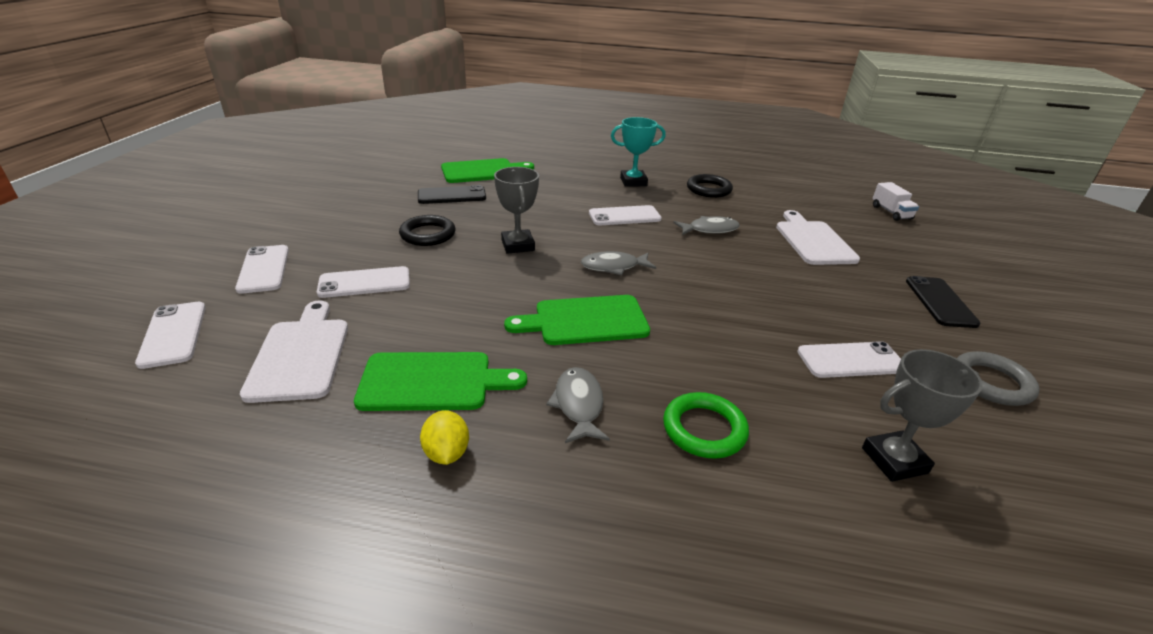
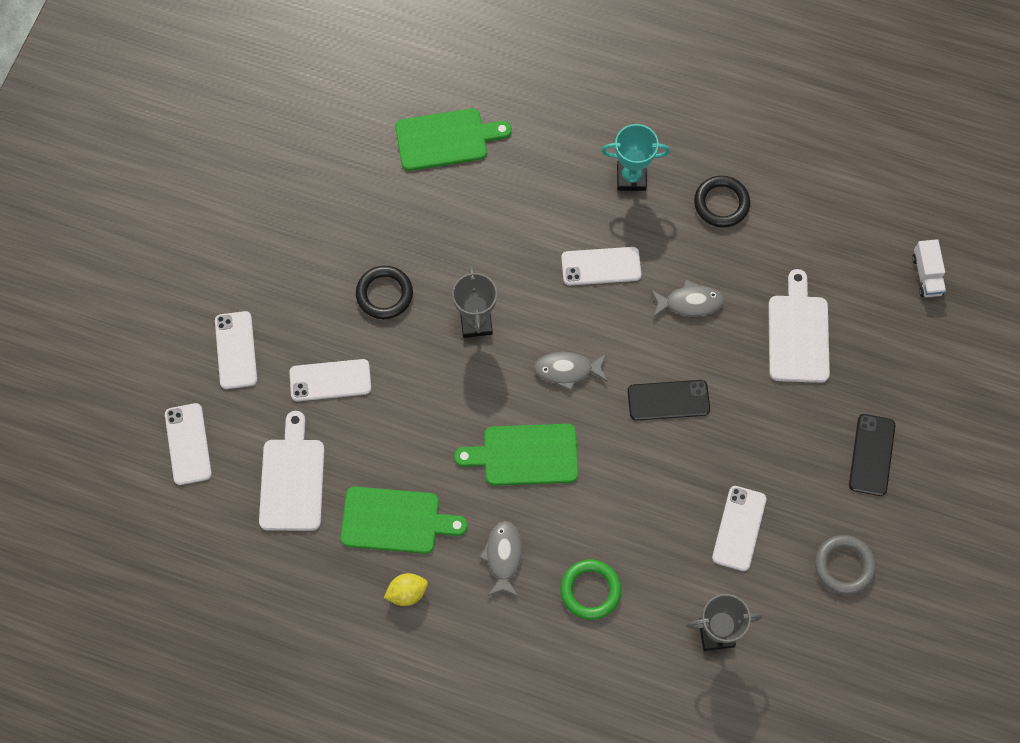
camera: 10 degrees right, 35 degrees up
(446, 453) = (407, 593): yellow lemon -> yellow lemon turned 75 degrees clockwise
(452, 196) = (408, 205): black phone -> black phone (668, 400)
(851, 360) = (739, 528): white phone -> white phone turned 75 degrees counterclockwise

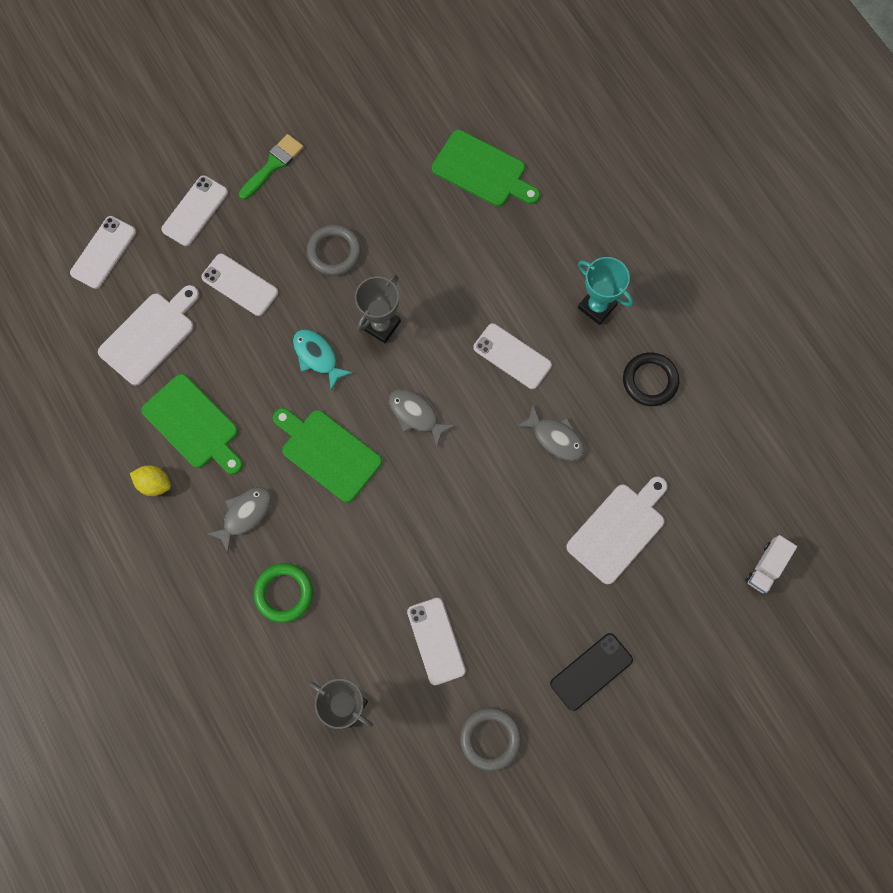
camera: 40 degrees right, 5 degrees up
(268, 263) = (273, 165): none -> green brush
(384, 294) = (334, 252): black ring -> grey ring
(447, 387) = (317, 357): none -> turquoise fish
(668, 400) = (471, 499): black phone -> none
(739, 528) = (436, 641): white phone -> white phone turned 75 degrees counterclockwise

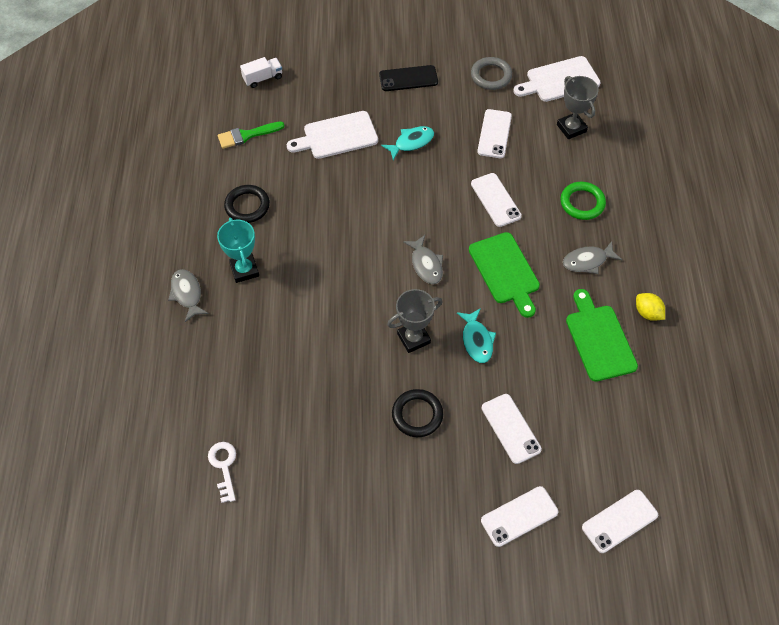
camera: 150 degrees left, 15 degrees down
(150, 335) = (606, 425): white cutting board -> white cutting board (559, 80)
(273, 165) = (427, 522): green brush -> green brush (246, 135)
(334, 252) = (417, 415): grey ring -> black ring
(477, 119) = (224, 466): none -> white key
(482, 171) = (252, 418): green cutting board -> none
(512, 356) = (330, 268): white phone -> white phone (495, 200)
(527, 570) = (411, 142): none -> turquoise fish
(555, 437) = (338, 204): grey fish -> grey fish (187, 294)

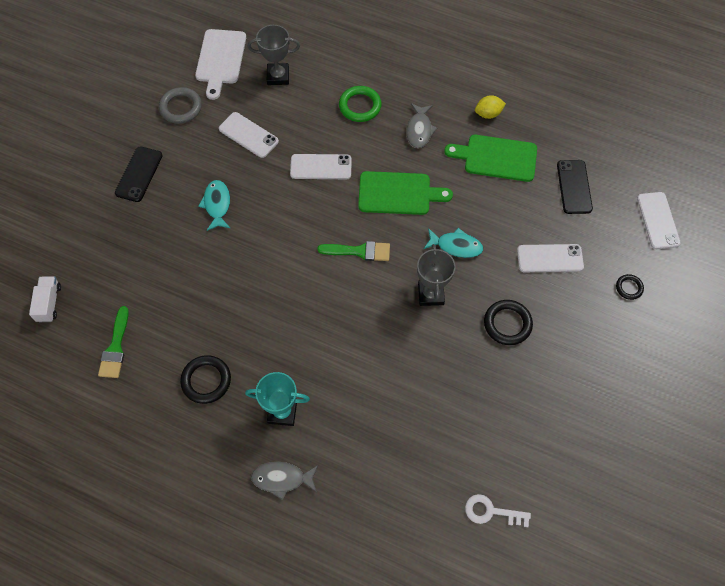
camera: 65 degrees left, 5 degrees up
(337, 136) = (169, 264): white cutting board -> none
(426, 264) = (359, 251): grey fish -> green brush
(519, 516) = (629, 288): white phone -> black ring
(610, 423) = (574, 187): none -> black phone

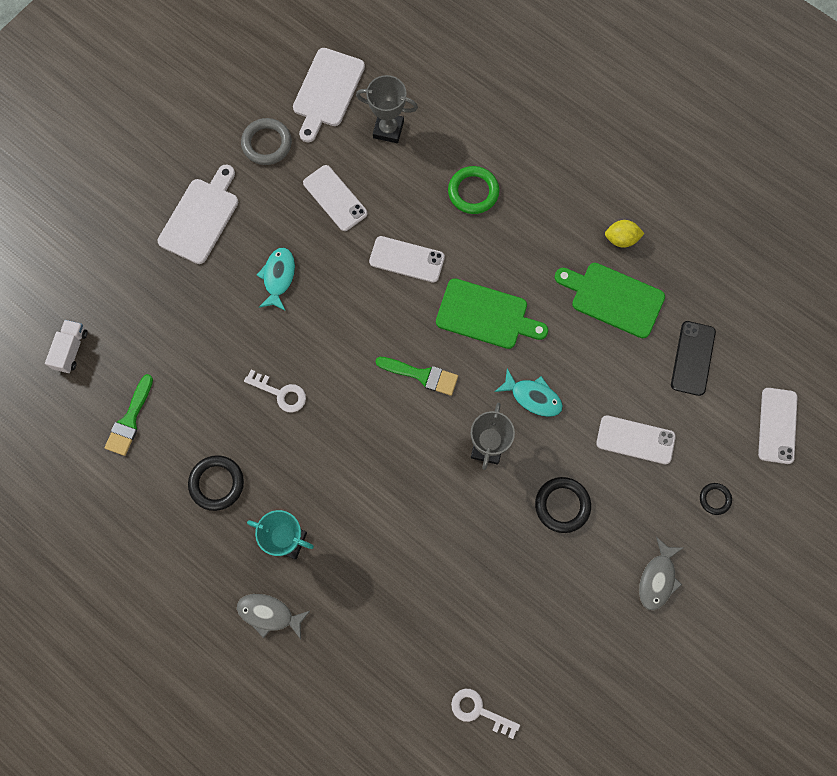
camera: 15 degrees right, 10 degrees up
(139, 174) = (200, 217): black phone -> white cutting board
(243, 294) = (280, 393): none -> white key
(419, 130) = (533, 240): grey fish -> grey fish (658, 578)

